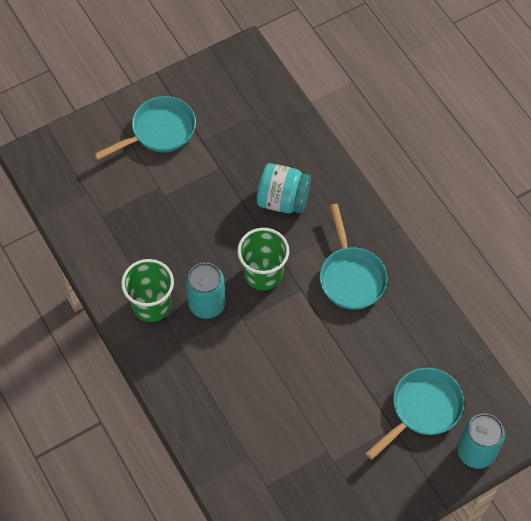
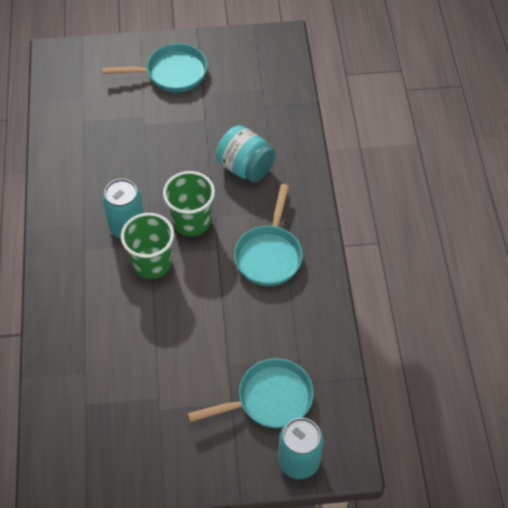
camera: 25 degrees right, 5 degrees down
(151, 305) = (80, 208): green cup -> green cup (152, 263)

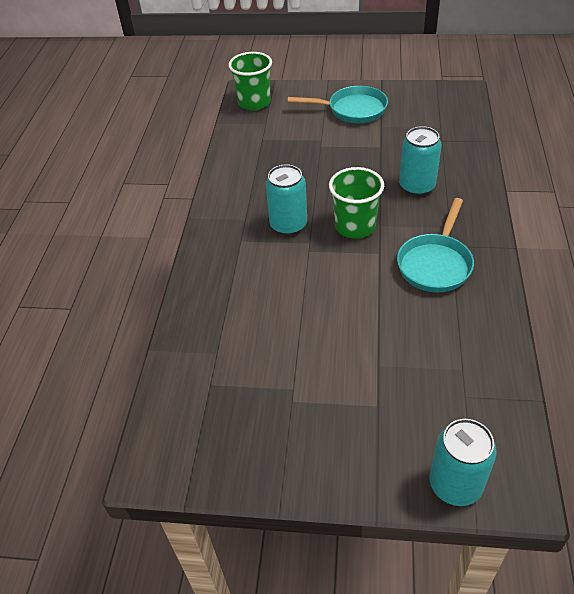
camera: 15 degrees right, 10 degrees down
(152, 263) = (308, 258): green cup -> green cup (254, 102)
(245, 167) = (417, 186): turquoise jar -> turquoise can
(269, 399) = (423, 408): turquoise pan -> none

